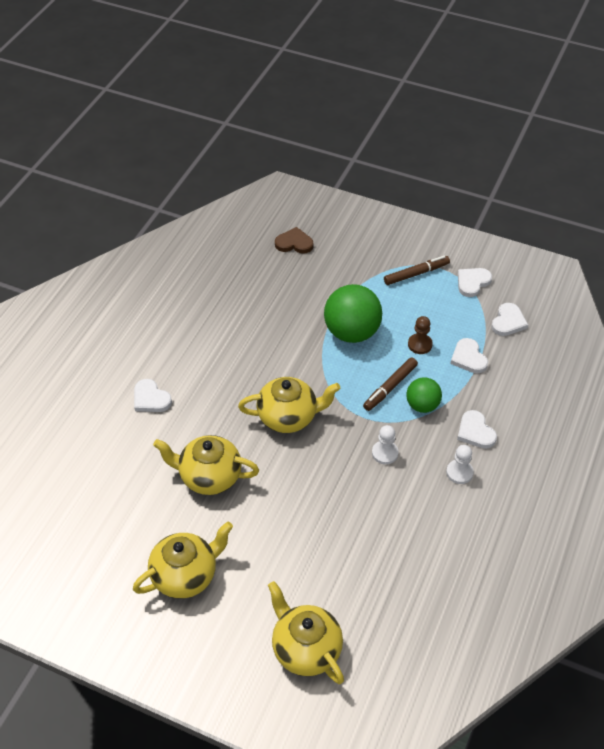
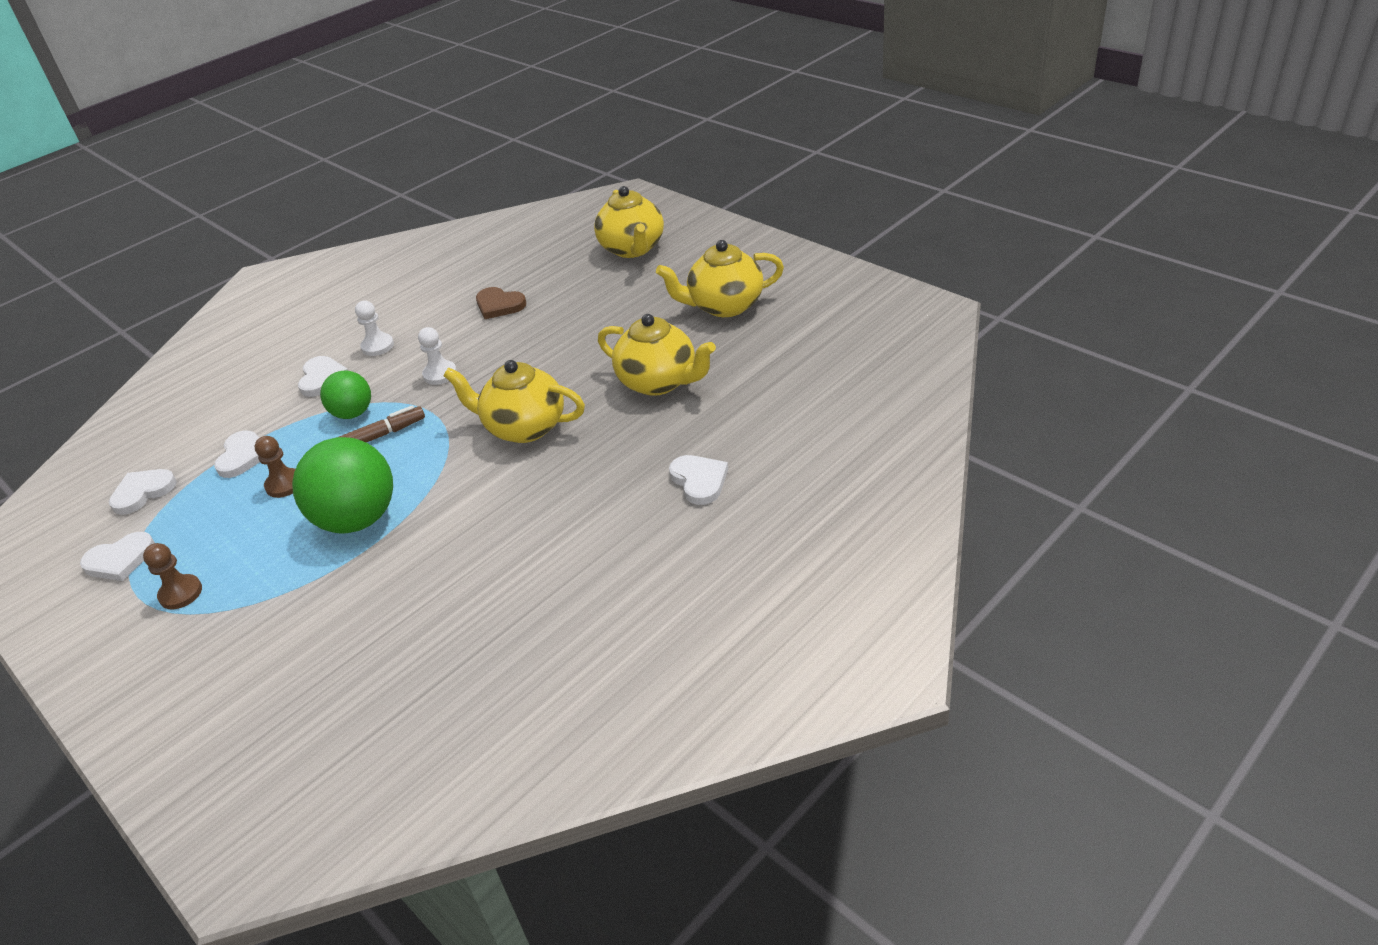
camera: 155 degrees left, 10 degrees down
(294, 243) = (317, 706): brown heart -> brown heart (499, 305)
(416, 274) = (181, 593): brown marker -> brown pawn

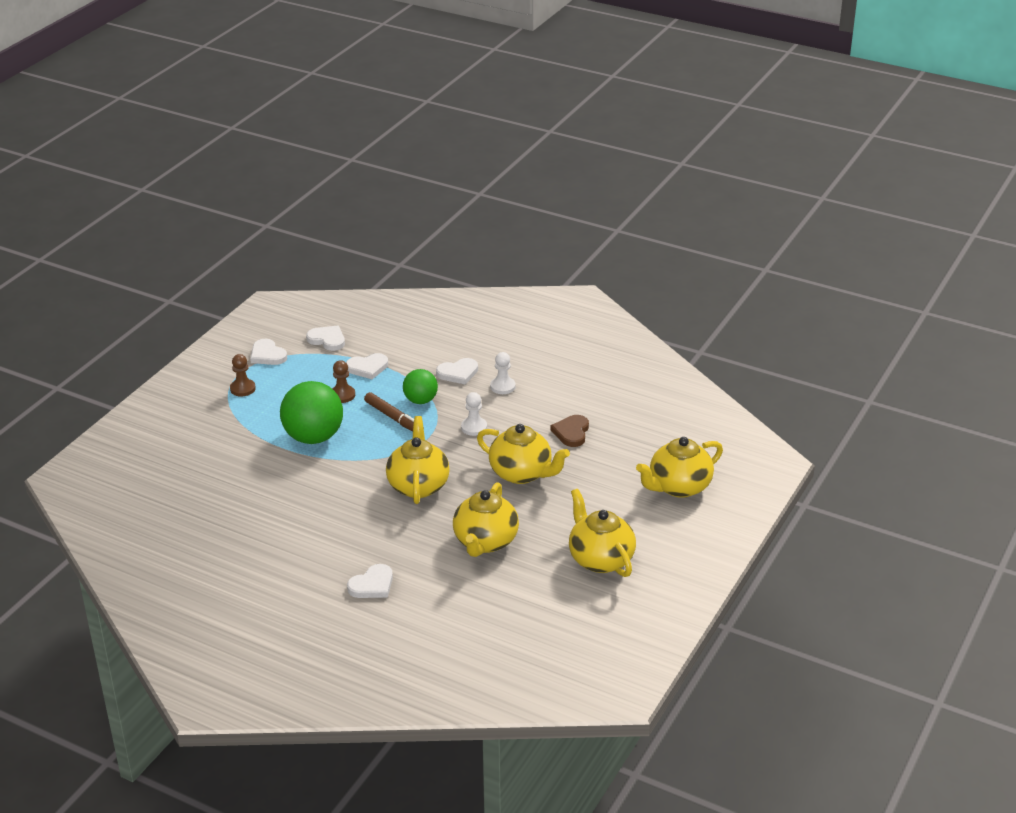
camera: 70 degrees right, 5 degrees down
(550, 345) = (522, 473): none -> yellow teapot

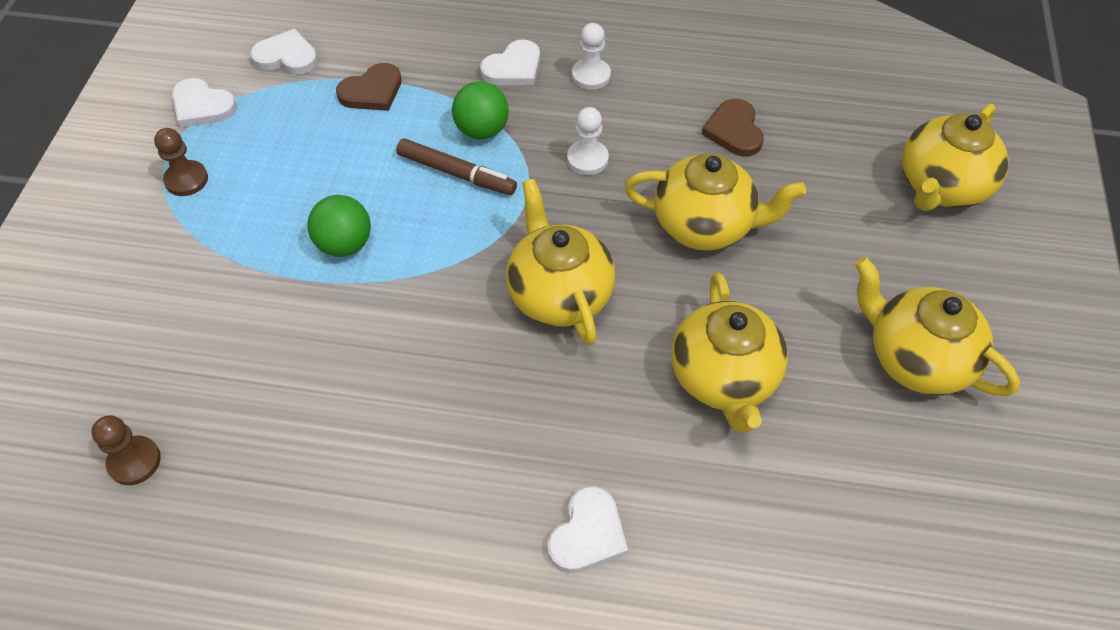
camera: 20 degrees left, 20 degrees up
(313, 437) = (344, 244): green ball -> green ball, size x0.58
(342, 395) = (355, 151): brown pawn -> brown pawn (134, 461)
(367, 368) = (372, 91): white heart -> brown heart

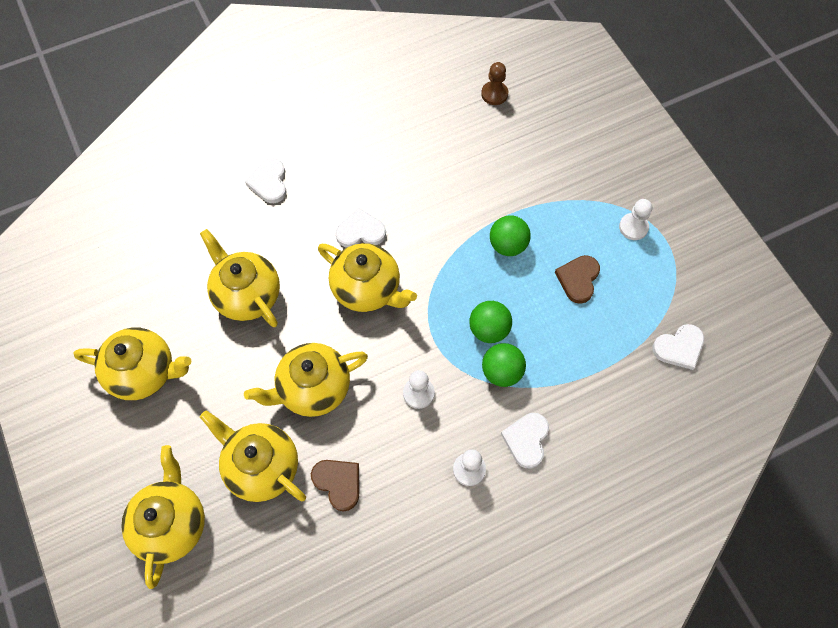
camera: 145 degrees right, 10 degrees up
(186, 180) = (633, 227): brown pawn -> white pawn
(202, 106) = (683, 277): white heart -> white heart (360, 231)
(372, 91) = (597, 356): brown heart -> brown heart (578, 279)
(456, 173) = (489, 330): brown marker -> green ball
(811, 185) = (261, 466): none -> yellow teapot

